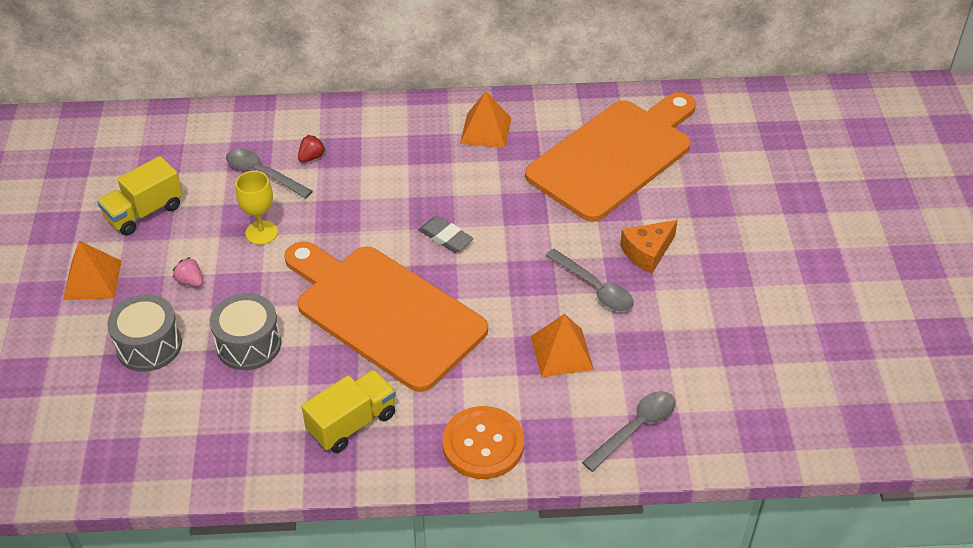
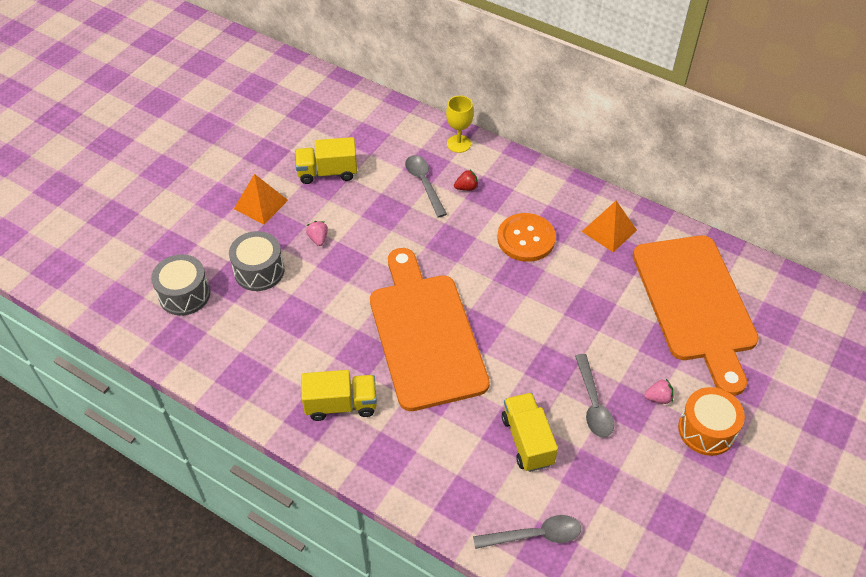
camera: 35 degrees right, 5 degrees up
(248, 344) = (319, 306): grey drum -> grey drum (184, 294)
(261, 233) = (390, 227): yellow goblet -> yellow goblet (458, 144)
(445, 237) = (513, 300): grey eraser -> none
(483, 444) = (415, 476): orange button -> orange button (526, 239)
(561, 352) = (527, 440): orange pyramid -> yellow truck
(615, 156) = (695, 304): orange cutting board -> orange cutting board turned 90 degrees clockwise
(647, 252) = (658, 398): orange cheese -> pink strawberry
(708, 256) = (706, 430): none -> orange drum

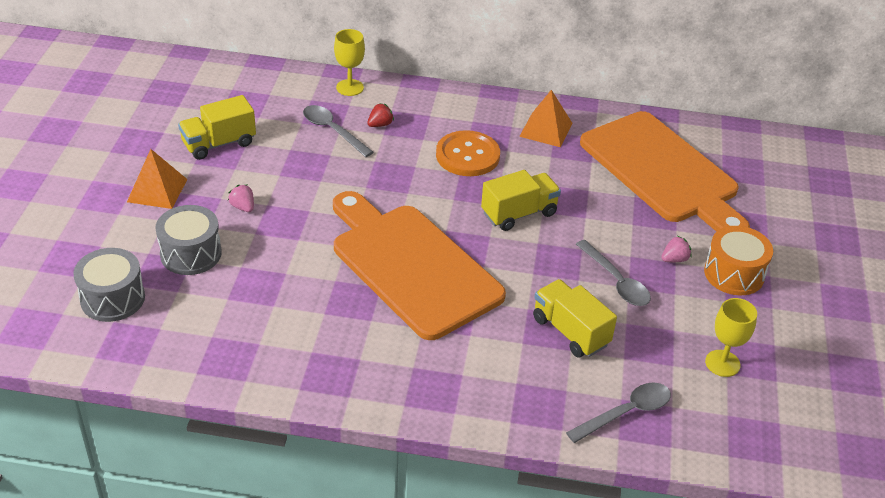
camera: 25 degrees left, 10 degrees down
(341, 404) = (356, 354): yellow truck -> yellow truck (519, 213)
(647, 517) = (722, 363): none -> yellow goblet

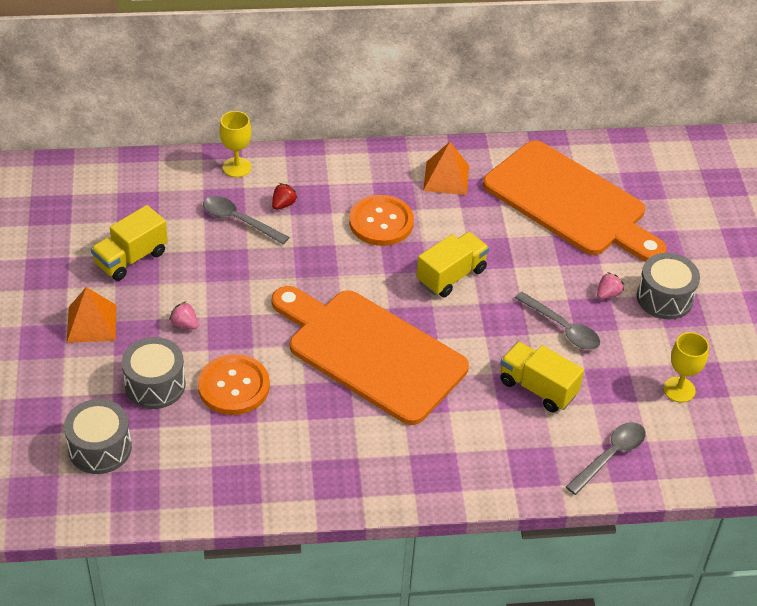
camera: 15 degrees left, 5 degrees up
(265, 270) = (234, 386): none -> orange button
(734, 274) = (664, 298): orange drum -> grey drum

